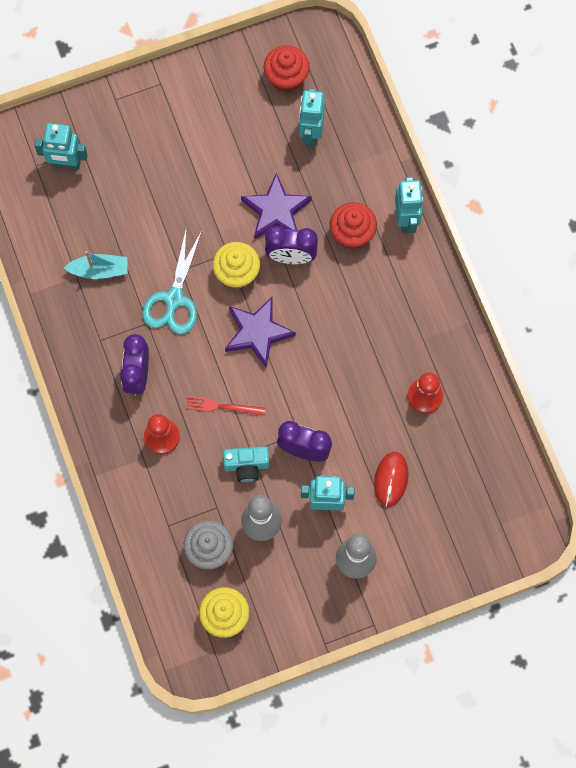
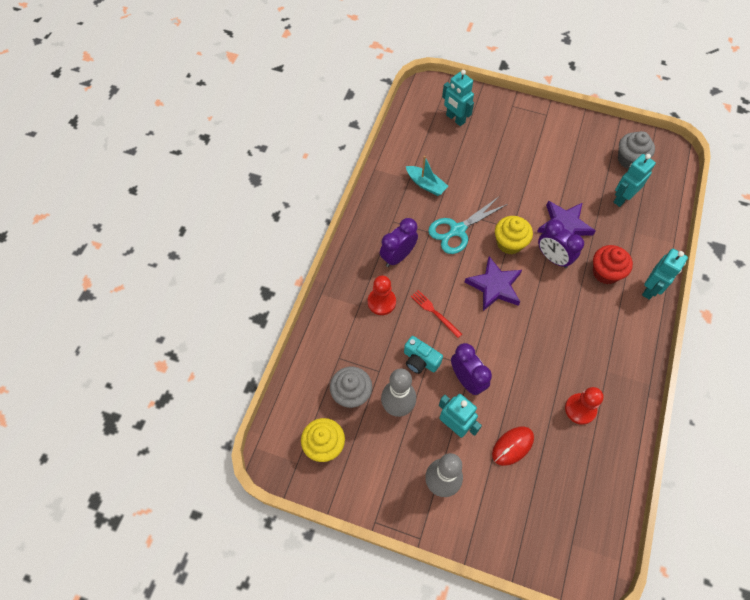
camera: 40 degrees right, 10 degrees down
(286, 78) = (629, 159): red cupcake -> grey cupcake

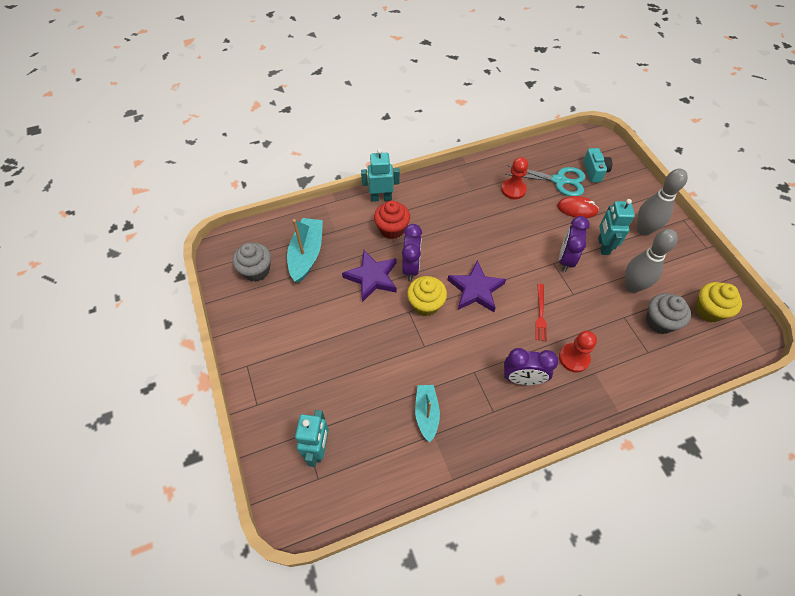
camera: 130 degrees left, 5 degrees down
(420, 360) = (586, 296): turquoise camera -> turquoise camera (594, 171)
(457, 230) = (451, 351): turquoise scissors -> turquoise scissors (559, 181)
(622, 198) = (306, 254): turquoise robot -> turquoise boat

